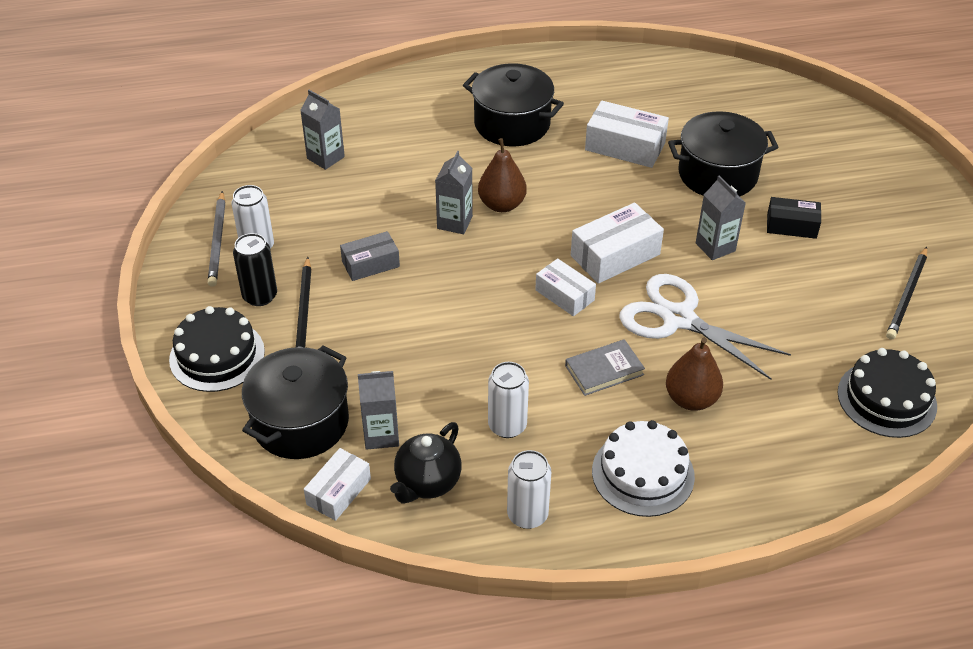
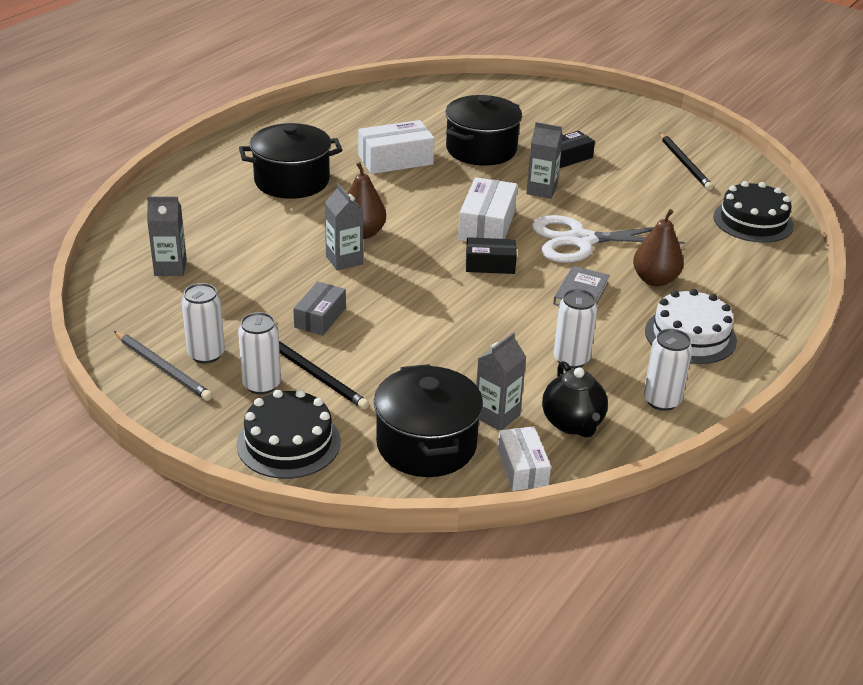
camera: 45 degrees left, 10 degrees down
(260, 296) = (261, 385): black can -> white can
(564, 295) = (490, 264): white box -> black box

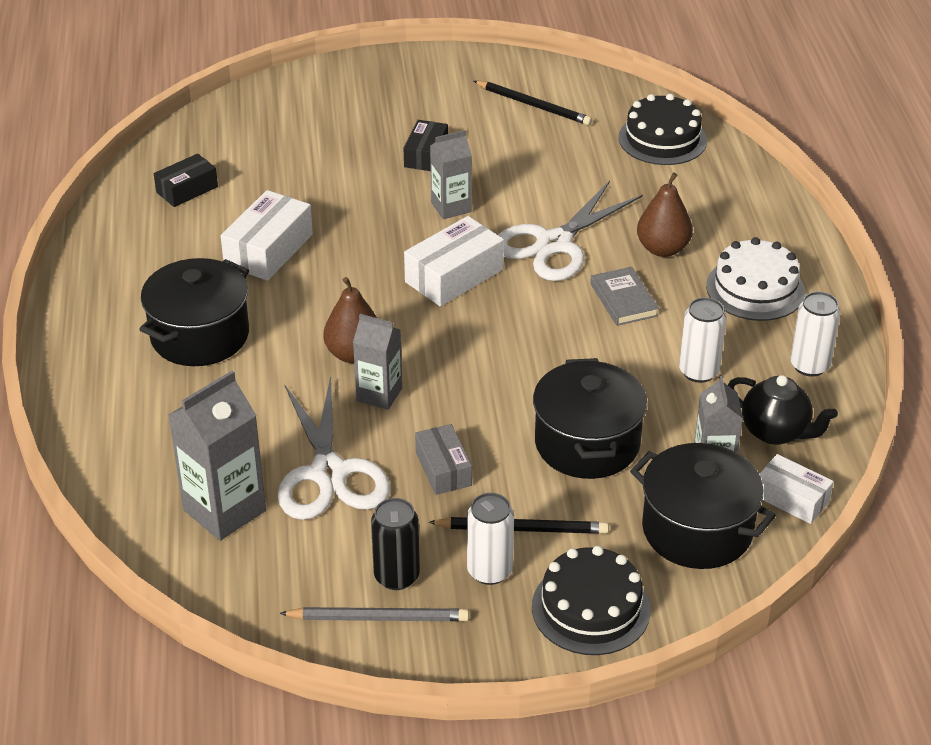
camera: 40 degrees left, 5 degrees up
(170, 268) = (224, 510): grey carton -> grey carton, size x1.58
(206, 354) = (396, 576): white can -> black can
(253, 282) = (328, 473): none -> white scissors
(481, 149) = (334, 190): black pot -> black pot (587, 443)
(487, 225) = (454, 276): white box -> white box turned 75 degrees clockwise
(490, 264) = (512, 317): black box -> black box (187, 189)

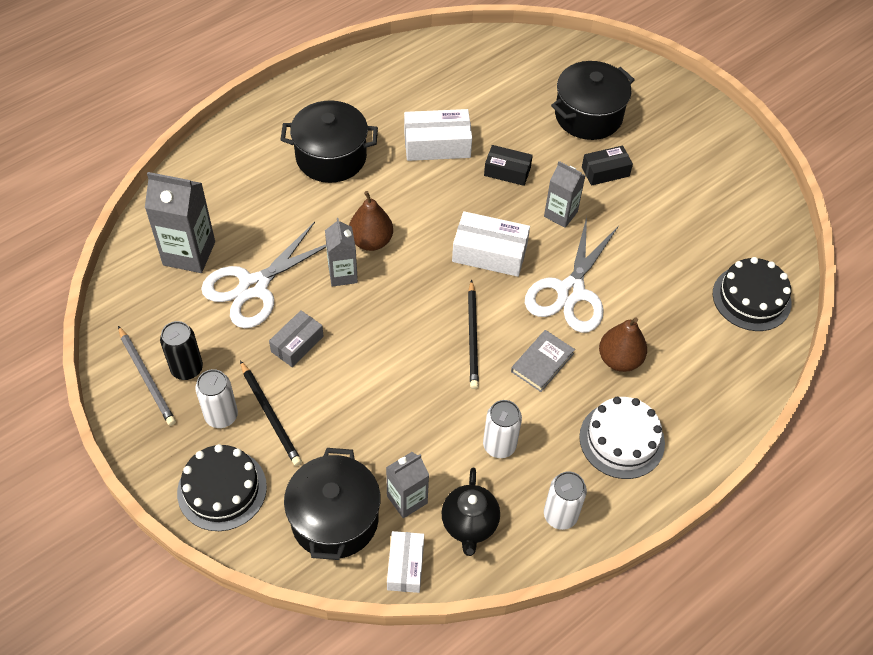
camera: 55 degrees right, 15 degrees up
(187, 189) = (462, 74): black box -> black box (507, 171)
(533, 105) = (718, 201): black pencil -> black pencil (473, 336)
(554, 243) = (570, 291): white scissors -> white scissors turned 75 degrees counterclockwise
(587, 443) = (376, 412): black pot -> black pot (588, 116)

